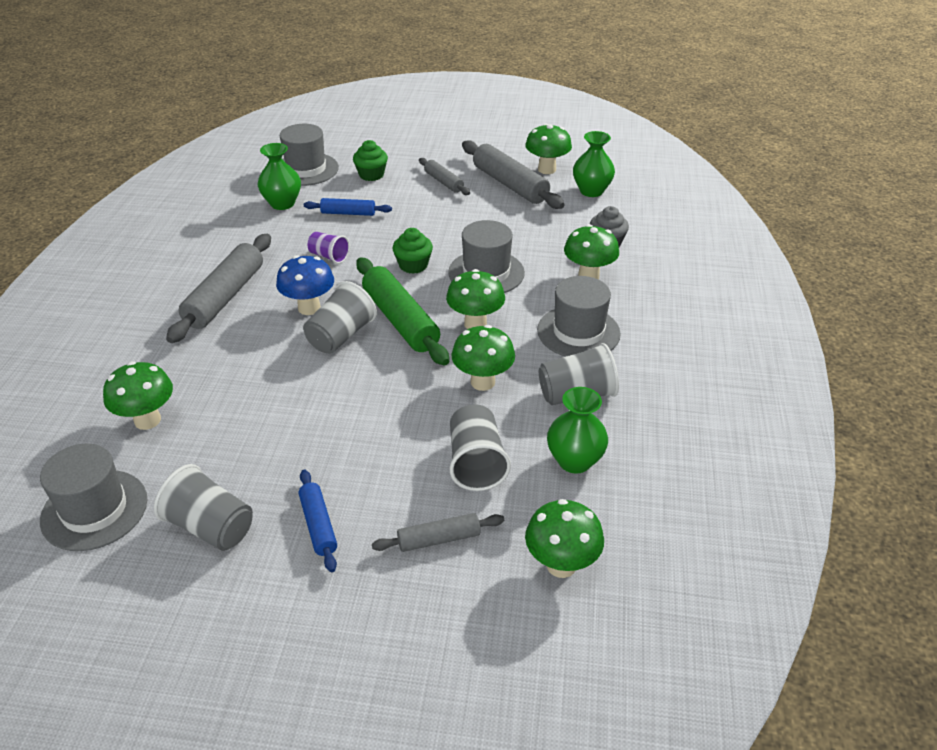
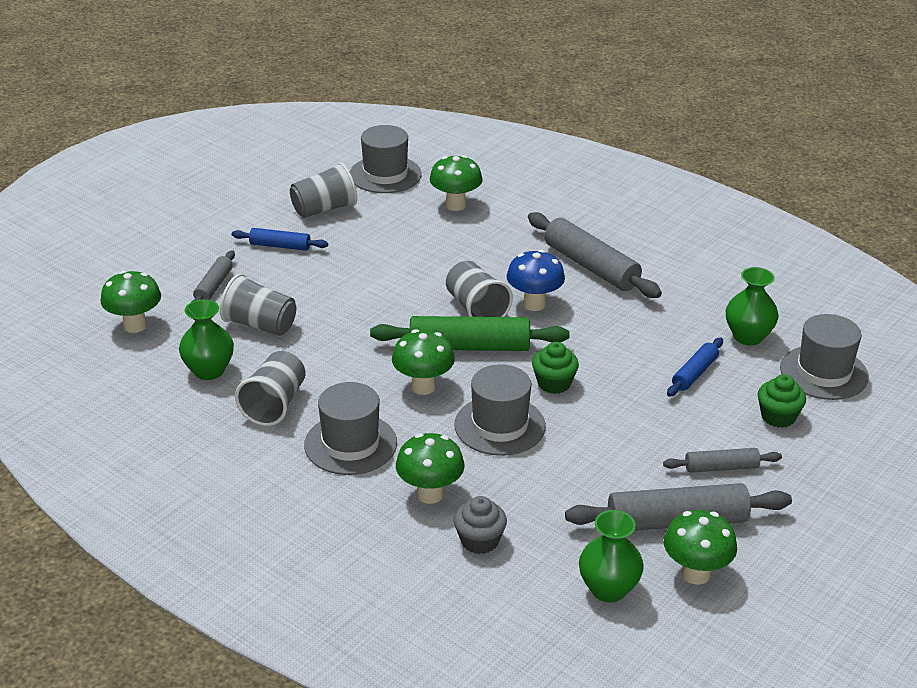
camera: 120 degrees right, 5 degrees down
(329, 256) = (614, 337): purple cup -> none
(482, 382) = (342, 361): green mushroom -> none

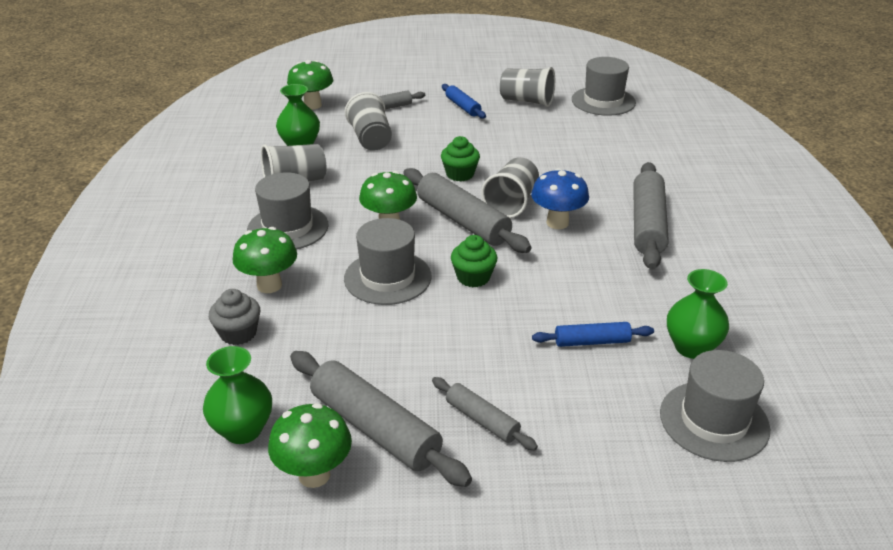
camera: 50 degrees right, 0 degrees up
(455, 205) = (618, 139): green mushroom -> none
(469, 347) = (462, 221): green rolling pin -> grey rolling pin
(778, 417) = (603, 422): green cupcake -> green cupcake (460, 174)

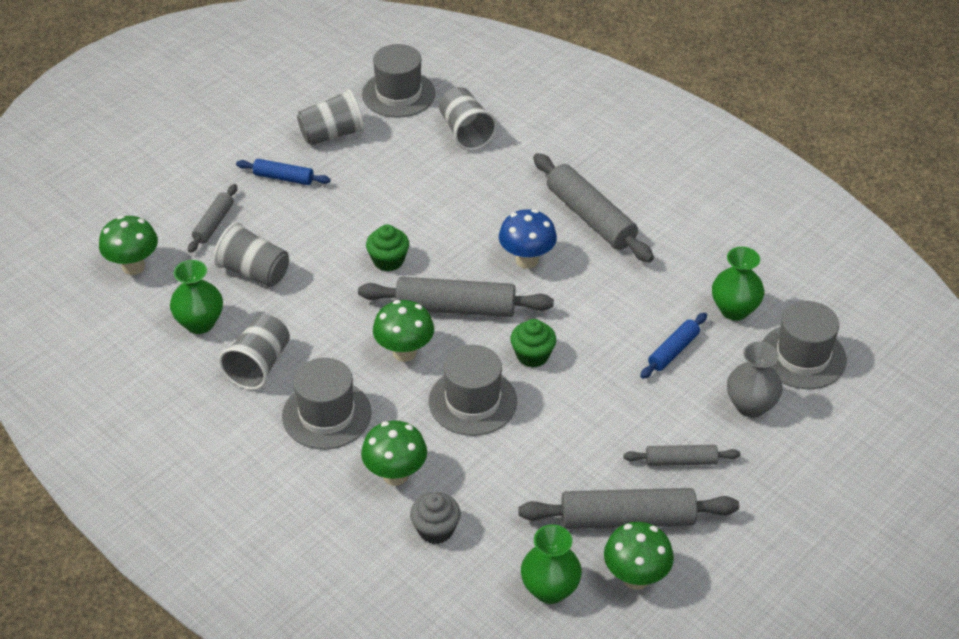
camera: 45 degrees left, 10 degrees up
(511, 203) = (468, 263): grey cup -> grey cup (465, 132)
(607, 424) = (750, 406): none -> grey vase

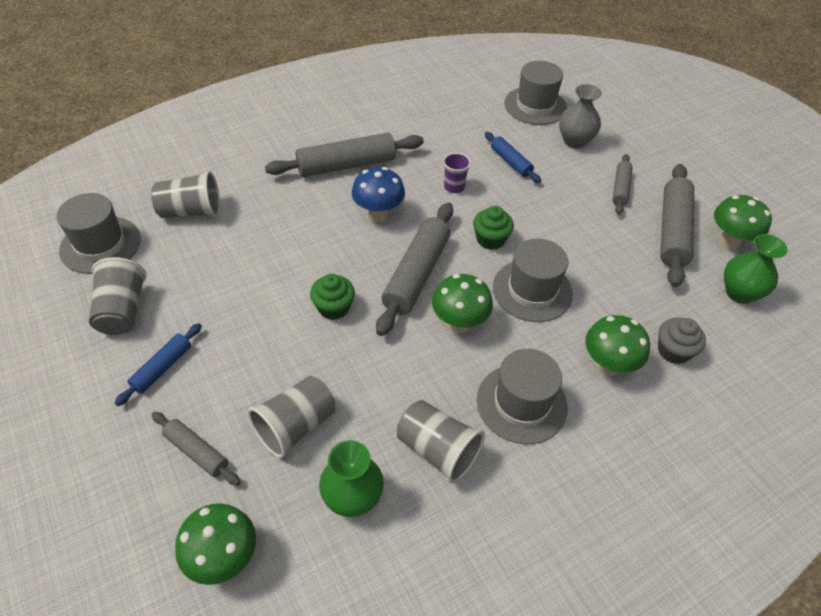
camera: 75 degrees left, 5 degrees up
(601, 310) = (454, 187): none -> purple cup
(734, 310) = (480, 122): green vase -> none

